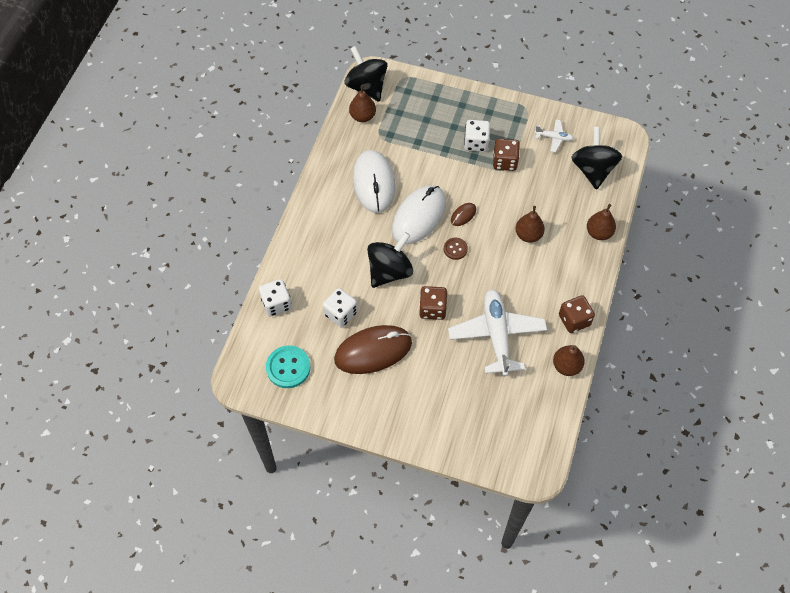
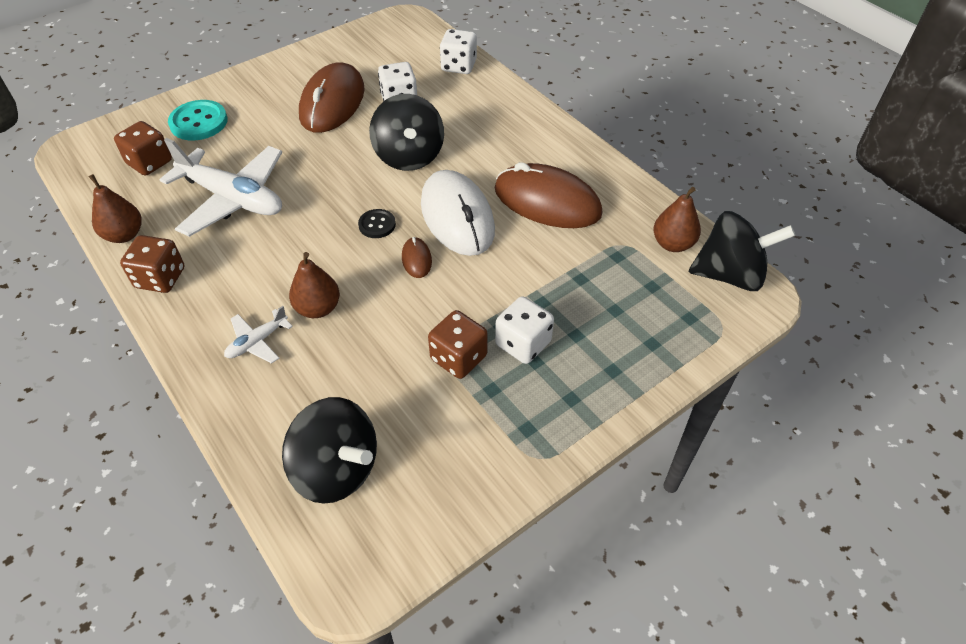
camera: 125 degrees right, 10 degrees down
(288, 367) = (382, 47): turquoise button -> turquoise button (199, 122)
(374, 183) = (547, 202): white mouse -> brown mouse
(432, 309) = (325, 166): brown dice -> brown dice (150, 163)
(455, 249) = (377, 225): brown button -> black button
(554, 138) = (445, 456): white plane -> white plane (257, 342)
(599, 233) = (232, 393): brown pear -> none

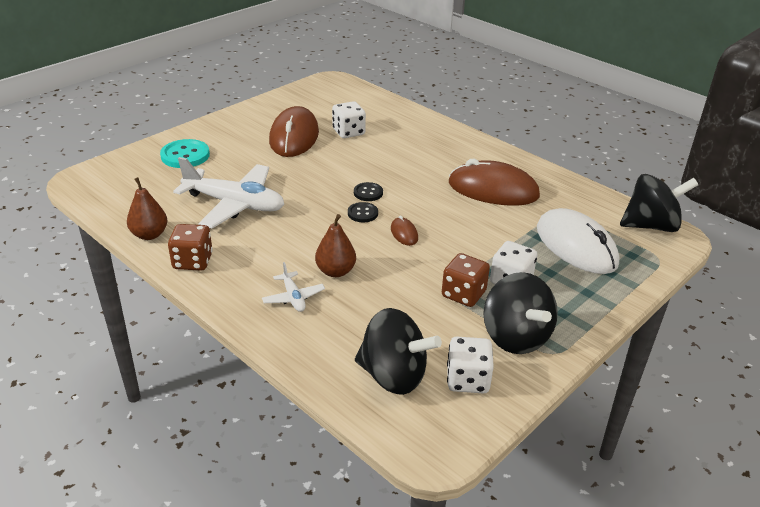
camera: 10 degrees left, 15 degrees down
(150, 163) = (153, 185): brown dice -> none
(257, 342) = (293, 297): white plane -> white plane turned 60 degrees counterclockwise
(393, 194) = (368, 193): none -> black button
(409, 156) = (371, 168): black spinning top -> black spinning top (515, 337)
(457, 217) = (426, 204): white mouse -> white mouse (576, 246)
(459, 66) = (388, 108): white dice -> white dice (467, 380)
(672, 244) = (600, 210): brown pear -> none

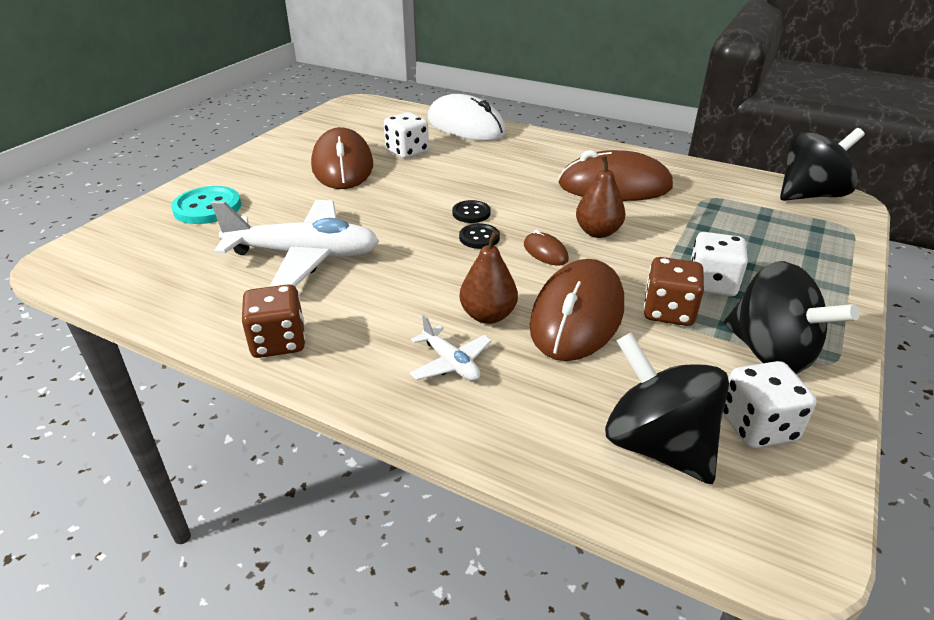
camera: 15 degrees left, 0 degrees up
(149, 235) = (197, 317): brown pear -> brown pear (598, 232)
(393, 376) = (657, 445): black spinning top -> black spinning top turned 135 degrees counterclockwise
(397, 284) = (577, 315): none -> brown mouse
(576, 246) = (751, 230): white mouse -> white mouse (466, 126)

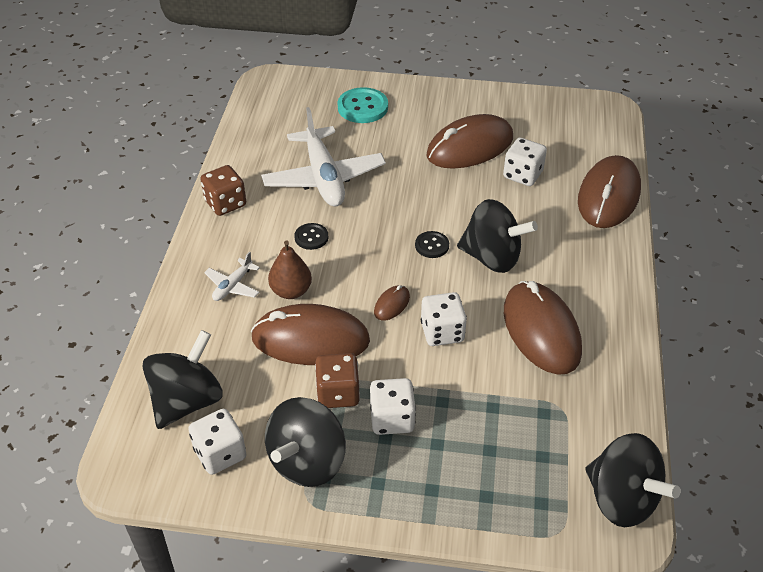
camera: 70 degrees right, 10 degrees up
(466, 126) = (608, 196): white mouse -> brown mouse
(479, 238) = (394, 260): black button -> black button (311, 237)
(508, 188) = (492, 257): none -> black spinning top
(598, 232) = (442, 332): brown pear -> white dice

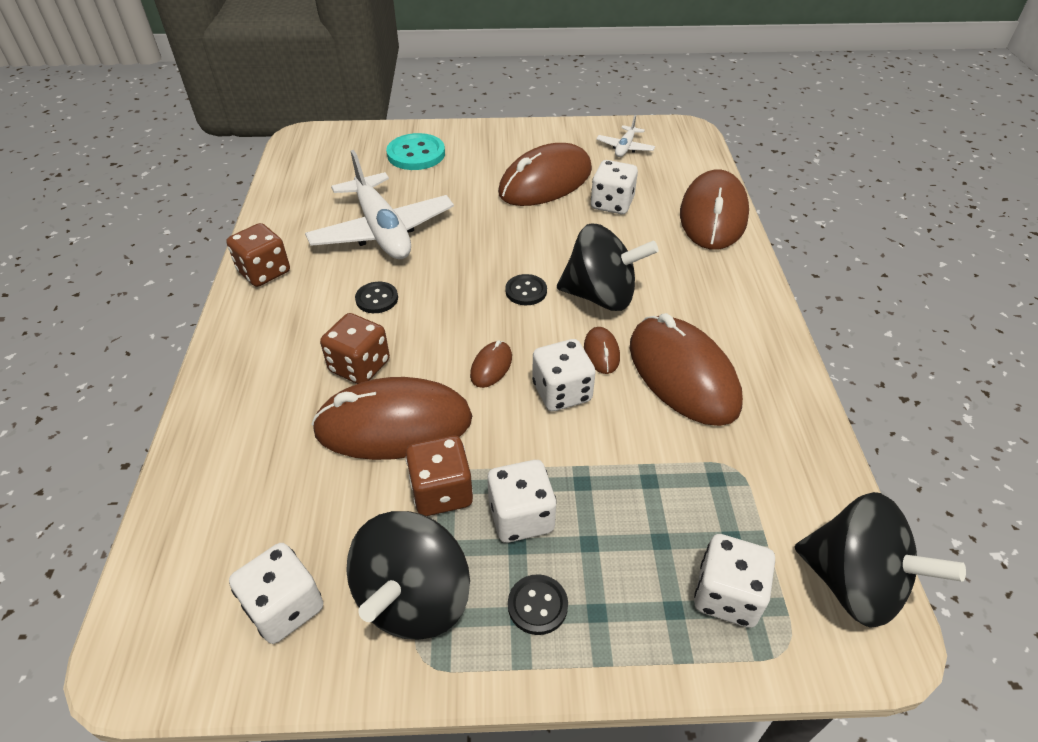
camera: 10 degrees left, 0 degrees up
(187, 401) = (230, 535): black spinning top -> none
(233, 286) = (282, 369): white plane -> white plane (625, 147)
(291, 291) = (359, 366): brown pear -> brown dice
(391, 479) = (537, 605): none -> black button
(481, 304) = (601, 352): none -> brown mouse
(527, 493) = (727, 595): none -> white dice

